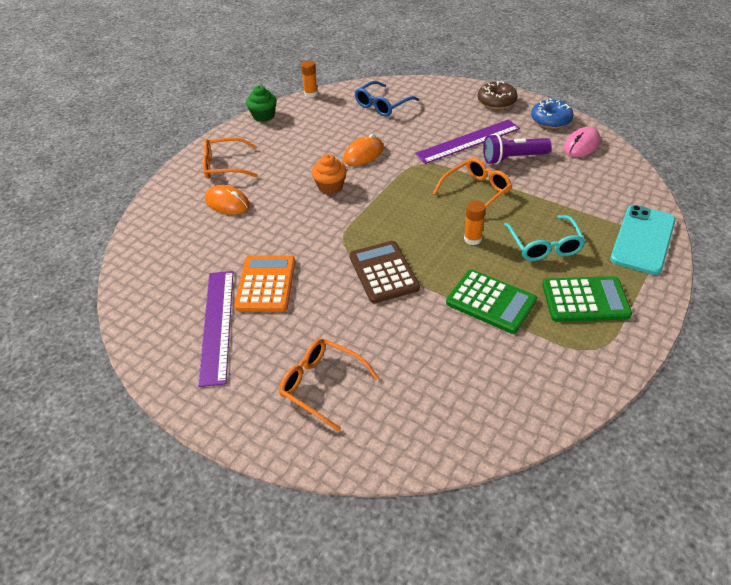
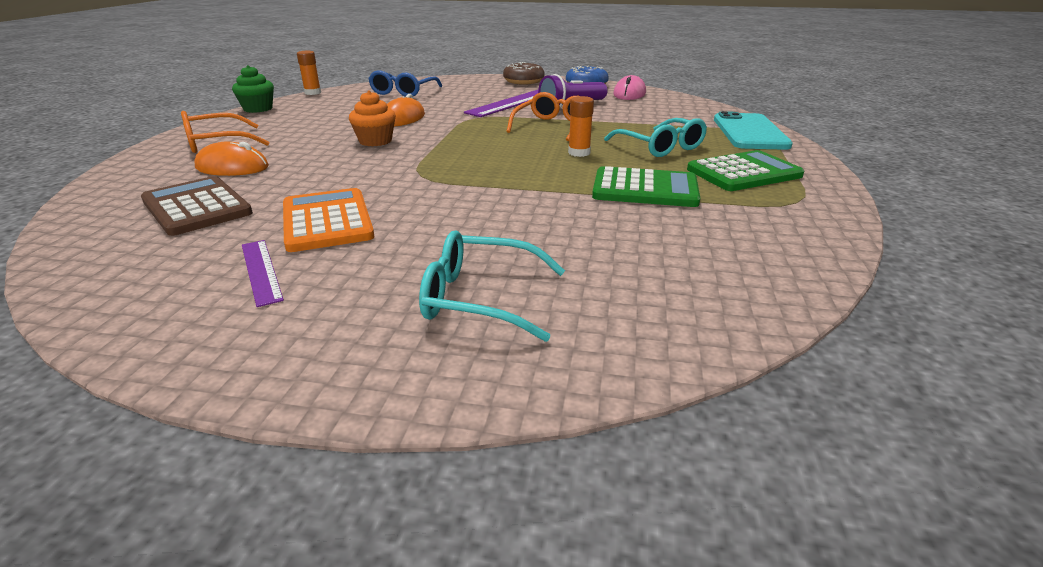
camera: 25 degrees left, 15 degrees down
(217, 325) = (261, 271): purple ruler -> purple ruler, size x0.53
(322, 385) = (481, 298): orange glasses -> turquoise glasses
(383, 272) = (492, 188): brown calculator -> brown calculator (197, 207)

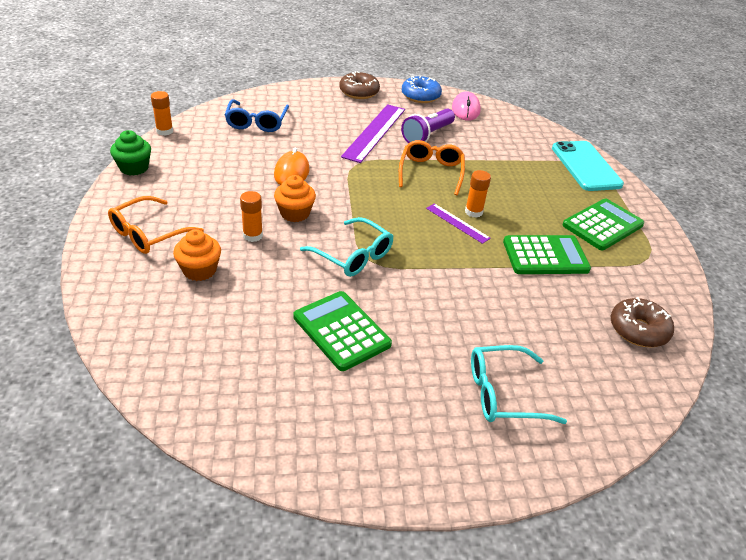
camera: 20 degrees left, 10 degrees up
(197, 207) = (221, 330): brown calculator -> none
(232, 167) = (199, 270): orange mouse -> orange cupcake
(261, 271) = (340, 395): purple ruler -> purple ruler (457, 223)
(315, 151) = (252, 235): none -> orange glue stick
(327, 221) = (341, 331): orange calculator -> green calculator
(660, 147) = (529, 196): turquoise glasses -> turquoise glasses (353, 255)
(740, 262) = (638, 330): none -> brown donut

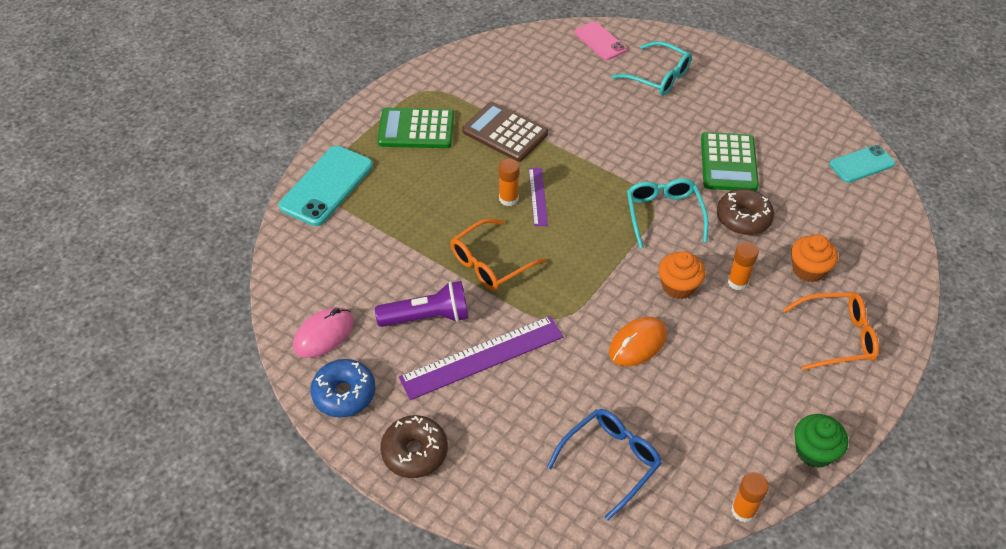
camera: 135 degrees left, 10 degrees up
(201, 408) = (861, 164): none -> turquoise phone
(545, 256) = (505, 132): green calculator -> brown calculator
(610, 404) = (600, 41): none -> pink phone
(638, 330) = (519, 60): brown donut -> brown donut (743, 218)

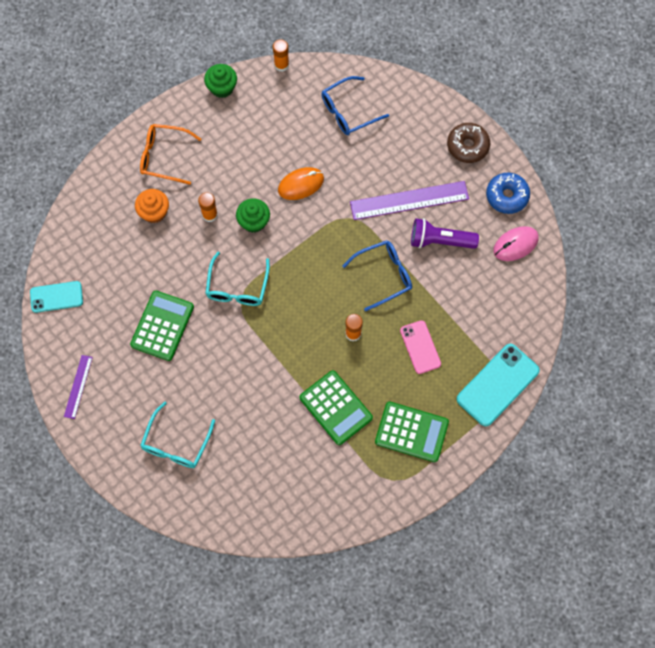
camera: 165 degrees left, 20 degrees up
(491, 263) = (383, 275): orange glasses -> blue glasses
(505, 132) = (335, 408): brown calculator -> green calculator
(537, 196) = (329, 330): purple ruler -> purple ruler (78, 386)
(600, 41) = (210, 506): pink phone -> pink phone (420, 347)
(658, 76) = (176, 443): turquoise glasses -> turquoise glasses turned 120 degrees counterclockwise
(678, 286) = (254, 221): orange cupcake -> green cupcake
(743, 218) = (178, 268): brown donut -> none

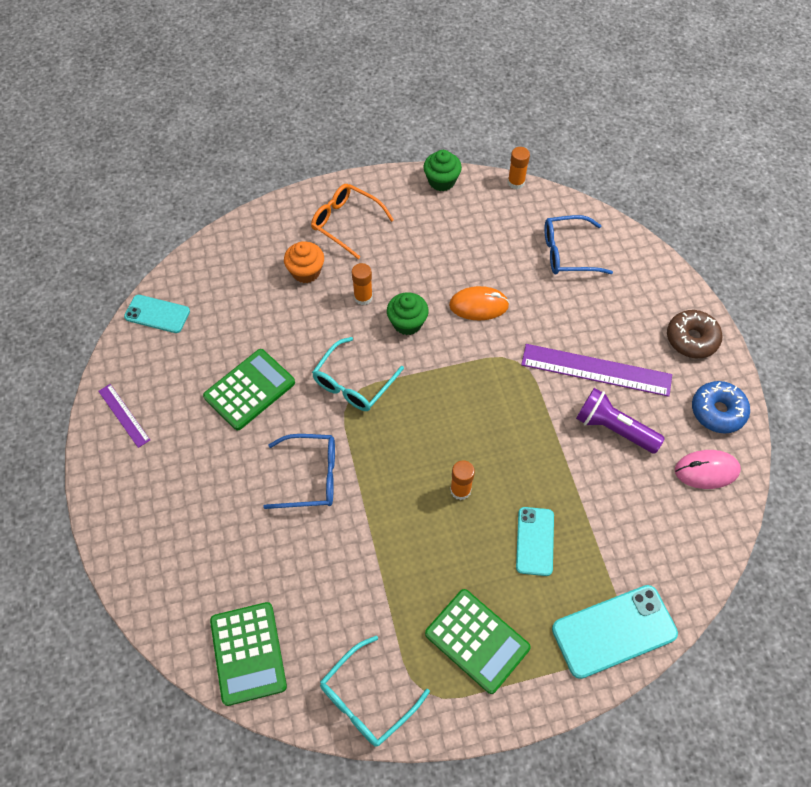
camera: 25 degrees right, 10 degrees down
(78, 386) = (124, 415): purple ruler -> purple ruler turned 75 degrees counterclockwise
(176, 443) = (192, 525): turquoise glasses -> turquoise glasses (367, 699)
(335, 408) = (397, 568): green calculator -> green calculator (248, 653)
(383, 275) = (527, 439): blue glasses -> blue glasses (310, 476)
(420, 347) = (535, 541): pink phone -> turquoise phone

